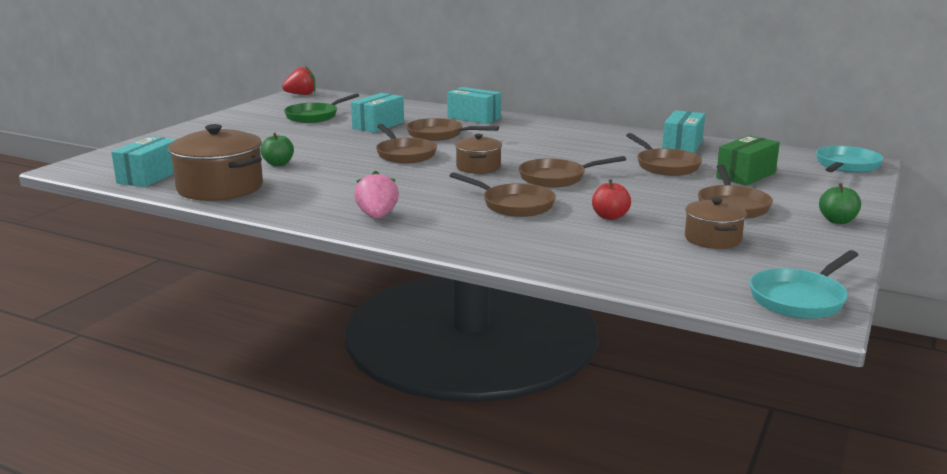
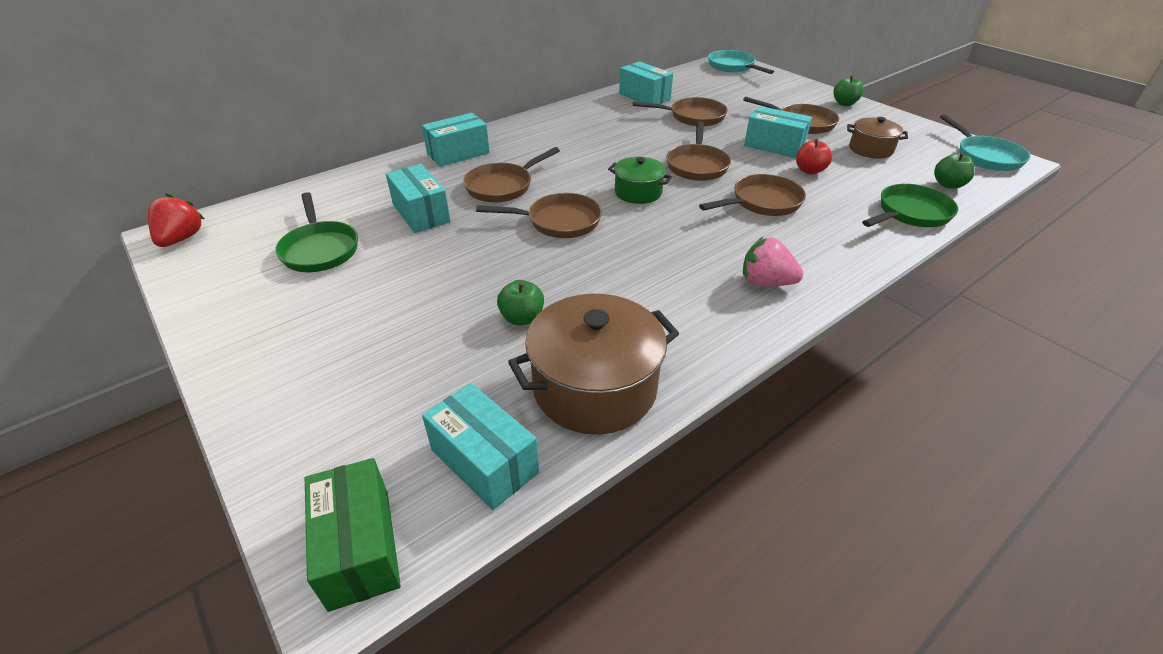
camera: 65 degrees left, 20 degrees up
(478, 167) = (638, 192): brown pot -> green pot
(570, 261) = (910, 213): none -> green pan
(648, 199) = (774, 146): none -> turquoise box
(672, 278) = (948, 185): none -> green apple
(745, 175) = (734, 99): green box -> green box (359, 547)

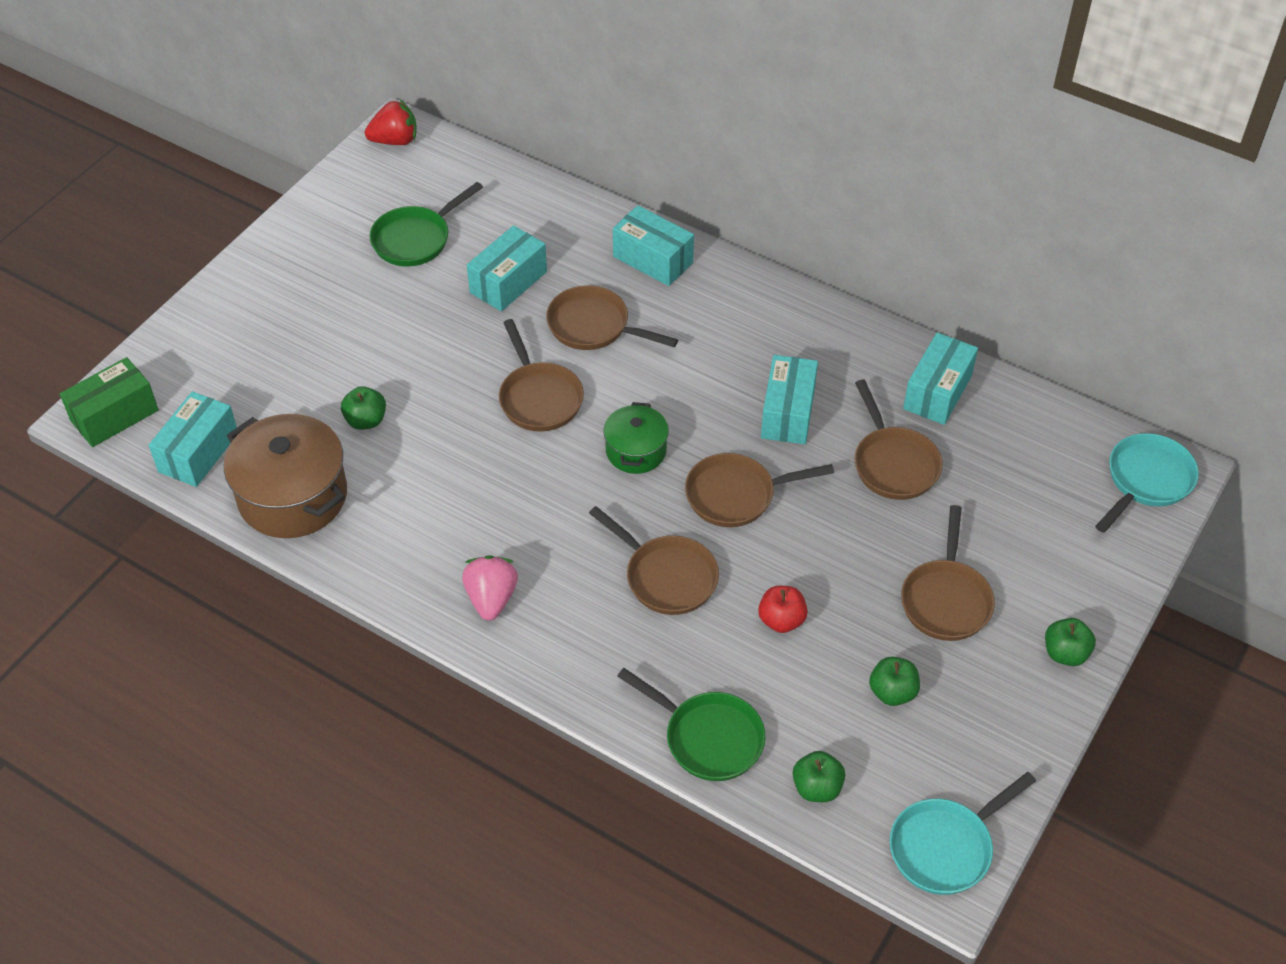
camera: 70 degrees right, 10 degrees up
(774, 146) = (842, 572): turquoise box -> turquoise box (787, 413)
(870, 149) = (892, 692): brown pot -> green apple

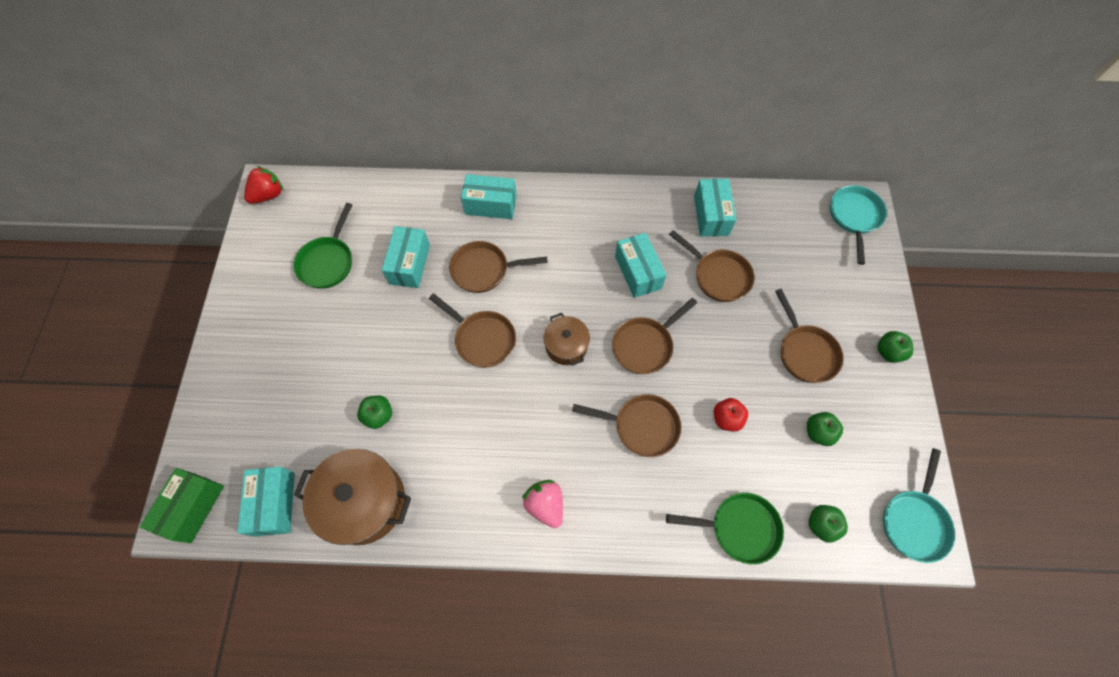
camera: 30 degrees left, 15 degrees up
(636, 451) = (566, 346): green pot -> brown pot

